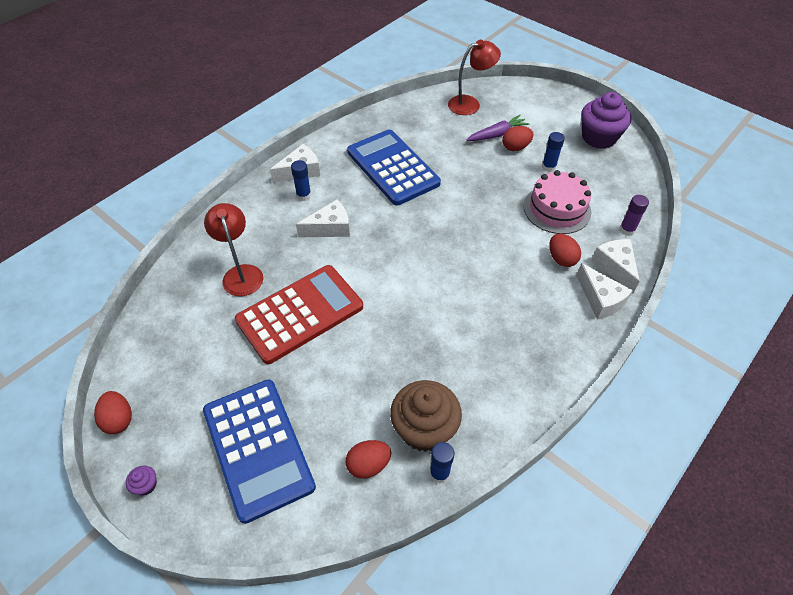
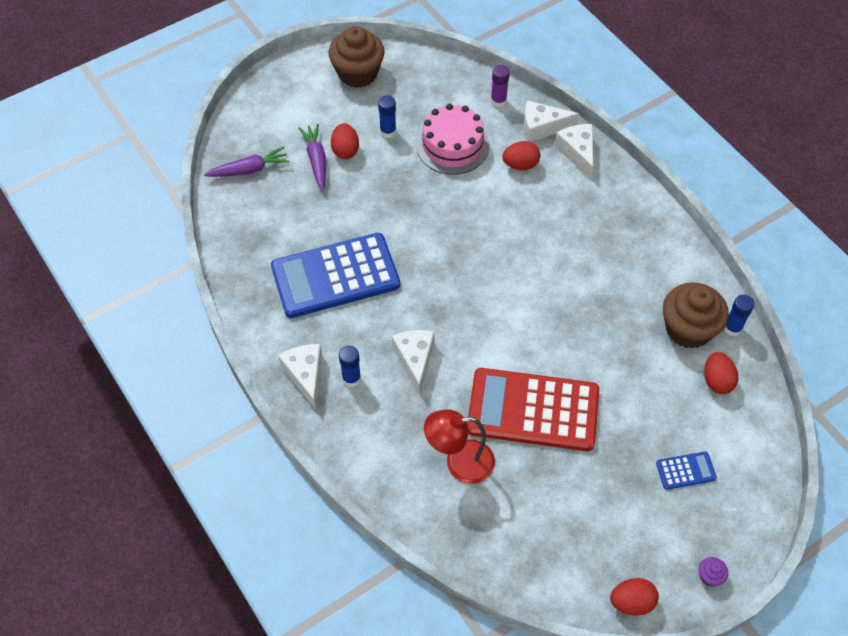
camera: 75 degrees left, 5 degrees up
(258, 448) = (685, 471): blue calculator -> blue calculator, size x0.42
(300, 314) = (533, 410): red calculator -> red calculator turned 60 degrees counterclockwise
(470, 104) = (249, 169): red lamp -> purple carrot
(599, 137) = (358, 73): purple cupcake -> brown cupcake
(600, 299) = (577, 153): white cheese -> white cheese turned 90 degrees counterclockwise

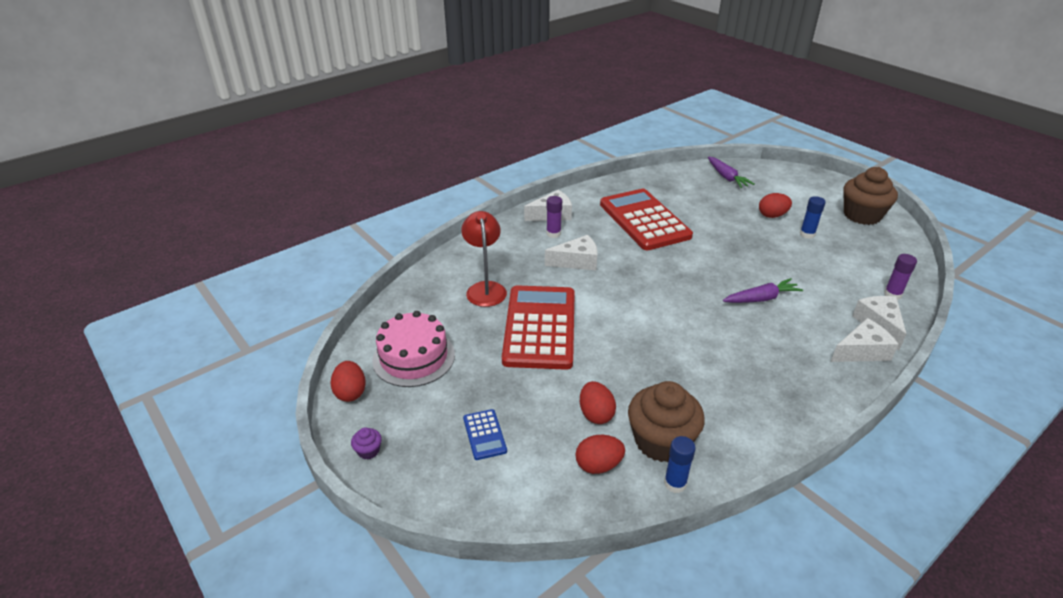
camera: 85 degrees right, 20 degrees down
(316, 160) = (753, 203): purple carrot -> purple carrot (761, 298)
(335, 276) = (644, 220): blue calculator -> red calculator
(351, 378) = (553, 234): blue glue stick -> purple glue stick
(452, 145) = (815, 269): pink cake -> pink cake (414, 357)
(520, 165) = (818, 312): red egg -> red egg (596, 414)

